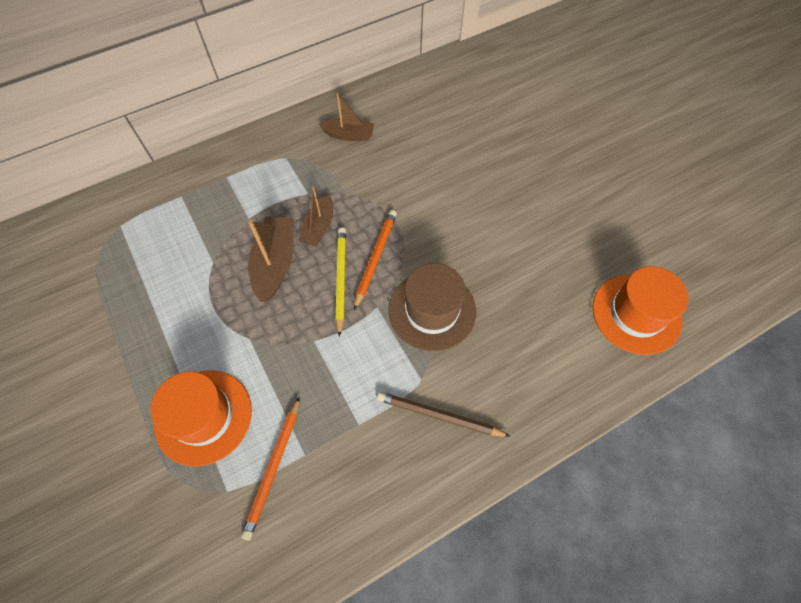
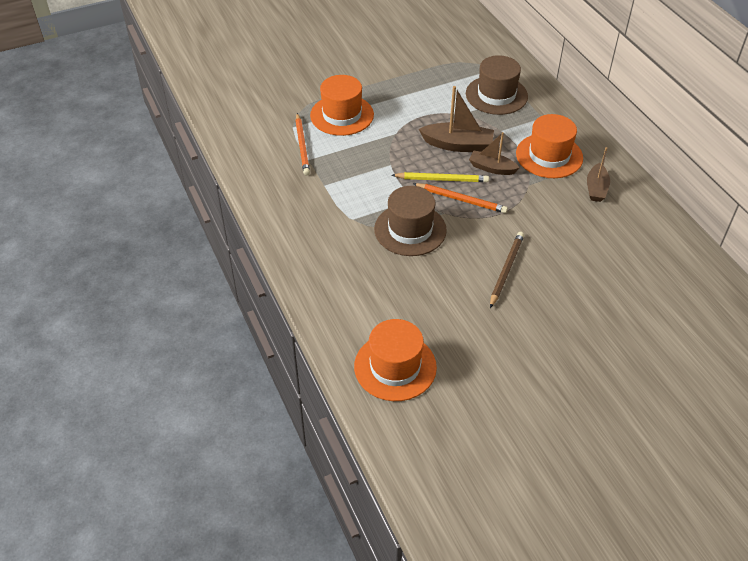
camera: 95 degrees right, 15 degrees down
(177, 222) = (496, 95): none -> brown hat
(274, 468) = (302, 146): orange pencil -> orange pencil turned 120 degrees counterclockwise
(296, 173) = (549, 156): none -> orange hat
(439, 416) = (323, 226): brown pencil -> brown pencil (506, 270)

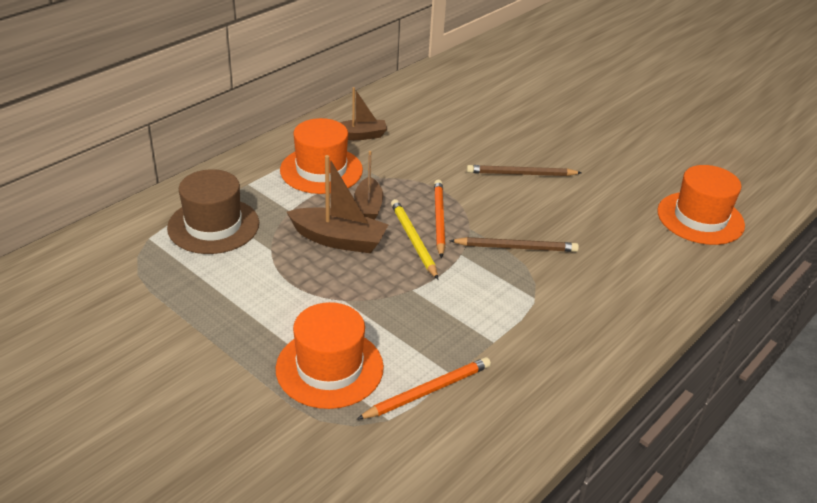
camera: 115 degrees left, 10 degrees down
(410, 229) = (516, 247): brown hat -> brown pencil
(458, 145) = (339, 240): brown boat -> brown boat turned 120 degrees clockwise

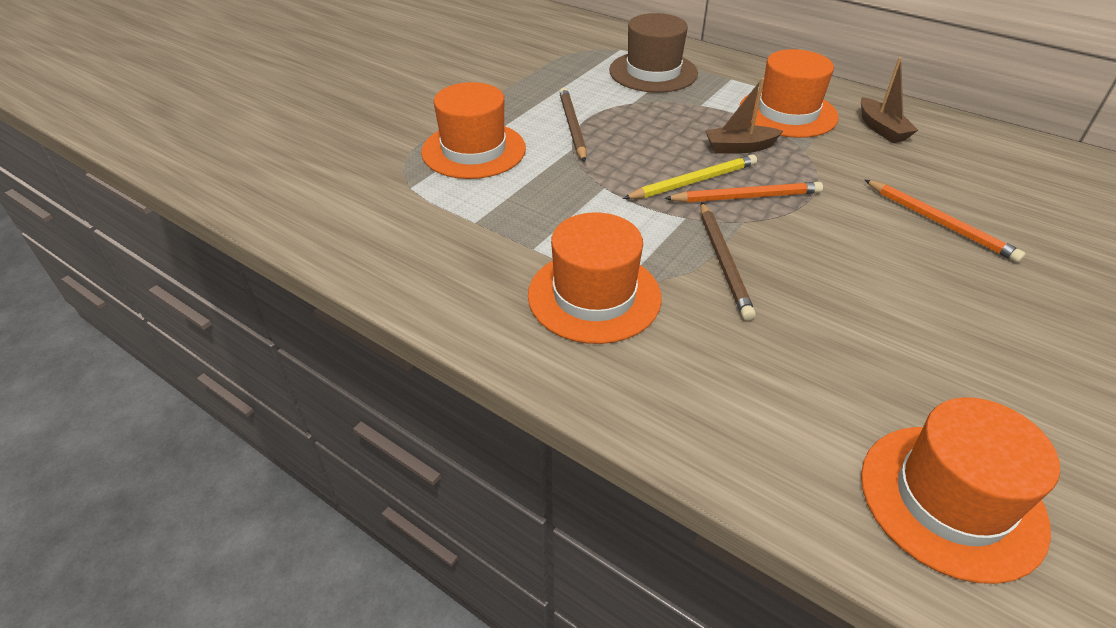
camera: 85 degrees right, 5 degrees up
(339, 240) = (667, 136): brown boat -> none
(427, 391) = (449, 207): orange pencil -> orange pencil (940, 223)
(521, 174) = (909, 263): brown pencil -> brown pencil (572, 127)
(552, 316) = (594, 296): none -> orange hat

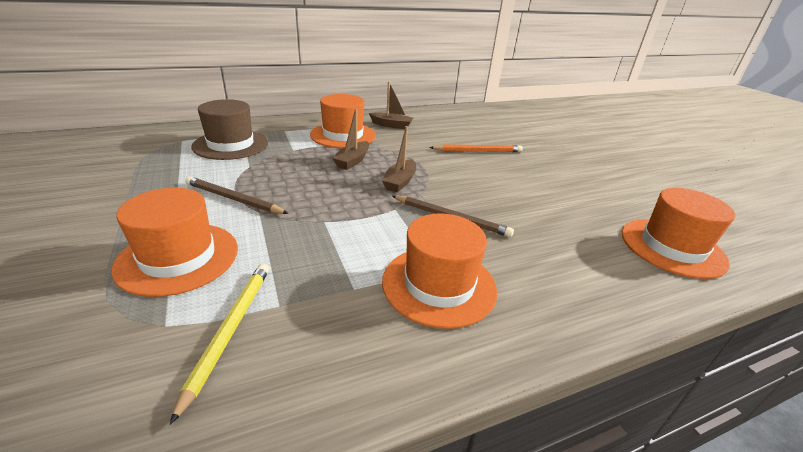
camera: 60 degrees left, 10 degrees down
(693, 181) = (363, 189): yellow pencil -> yellow pencil (229, 330)
(746, 197) = (400, 182): orange pencil -> brown boat

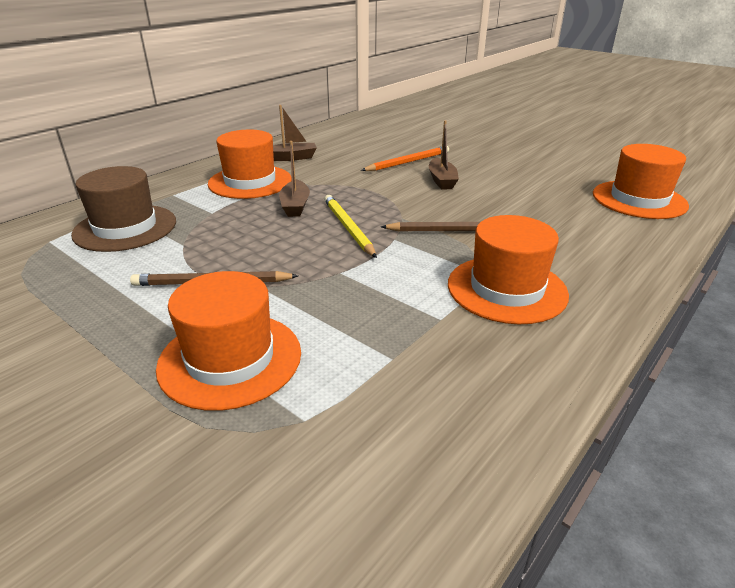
camera: 25 degrees left, 0 degrees up
(229, 330) = (374, 397): yellow pencil -> yellow pencil (348, 228)
(400, 182) = (369, 212): brown boat -> brown boat (442, 180)

